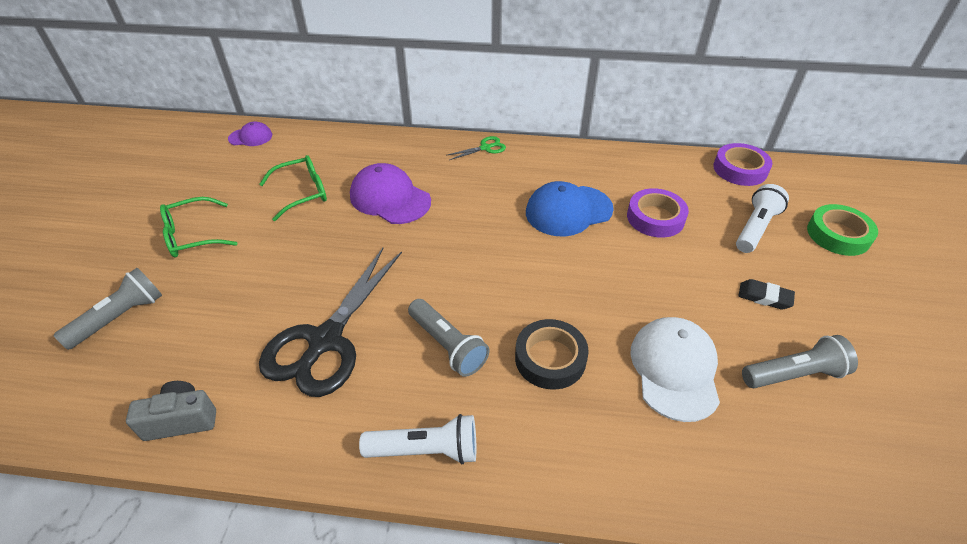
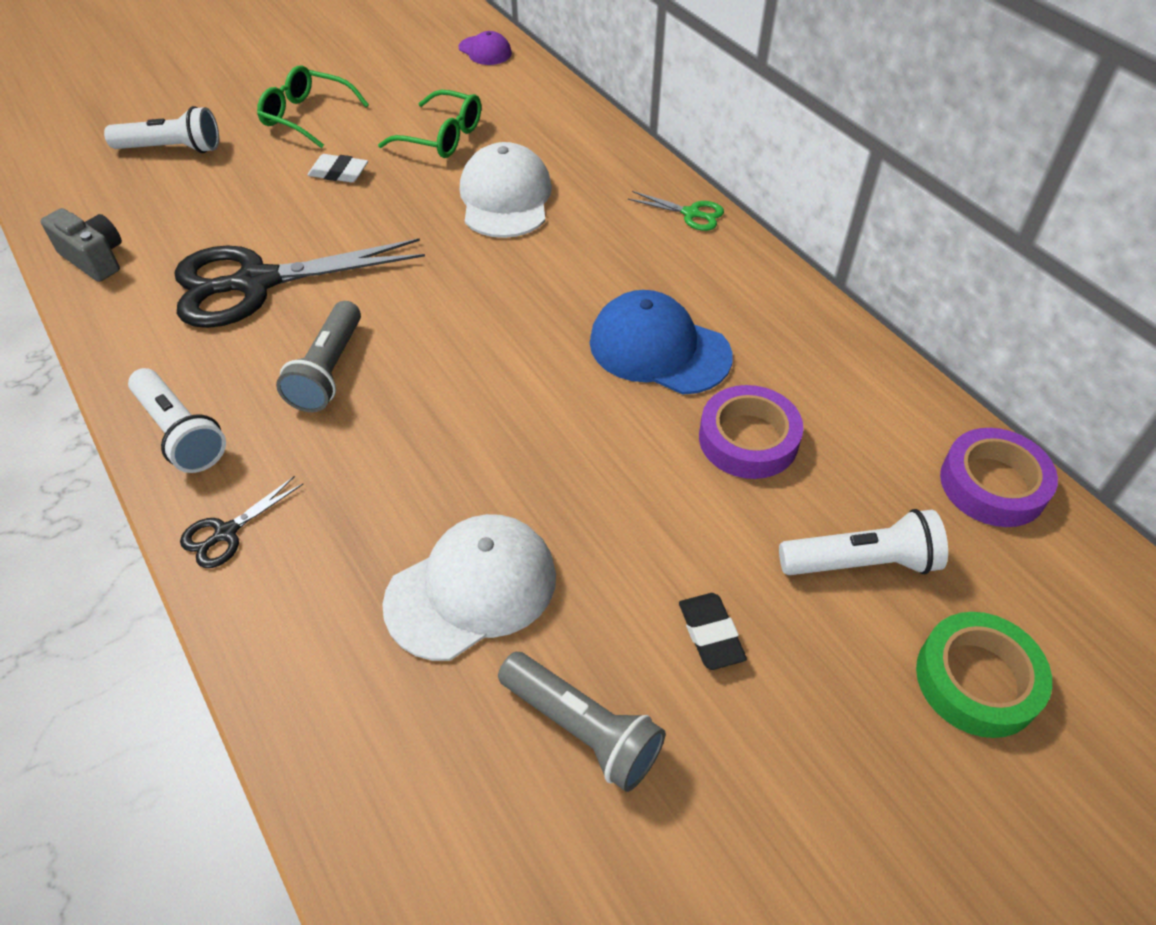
camera: 50 degrees right, 5 degrees up
(120, 318) = (172, 149): grey flashlight -> white flashlight
(271, 250) = (339, 173): none -> white eraser
(390, 198) = (505, 198): purple cap -> white cap
(540, 466) = (226, 533): none -> black scissors
(550, 358) = (384, 463): black tape -> none

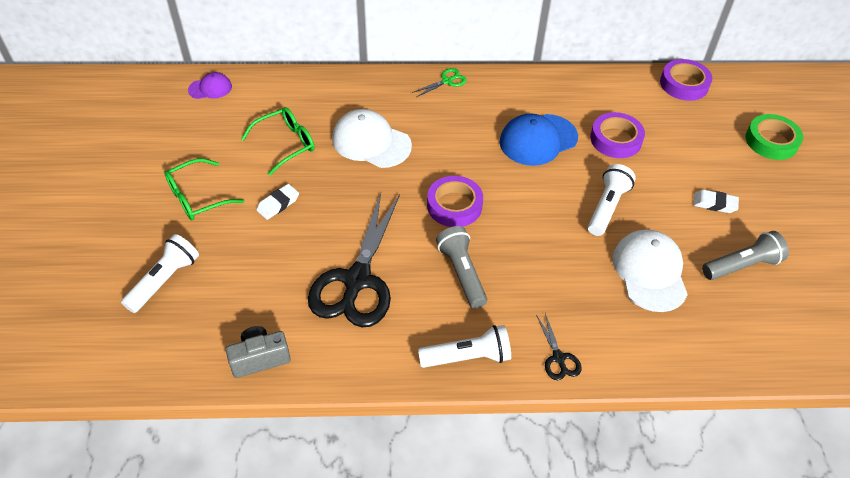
camera: 60 degrees left, 0 degrees up
(328, 371) = (462, 273): grey flashlight -> grey flashlight turned 150 degrees counterclockwise
(449, 315) = (454, 205): none -> purple tape
(711, 634) = (714, 204): black eraser -> white eraser
(862, 563) = (702, 141): white flashlight -> white flashlight (607, 207)

